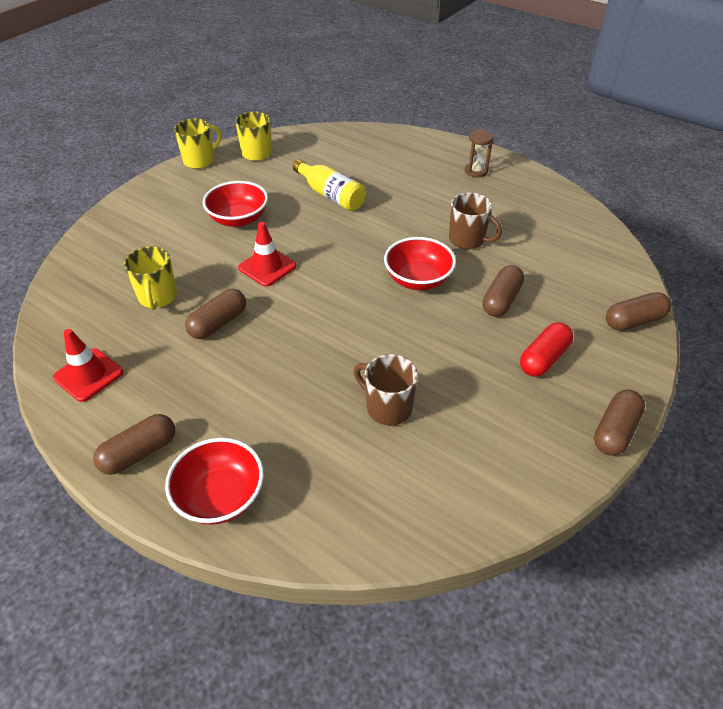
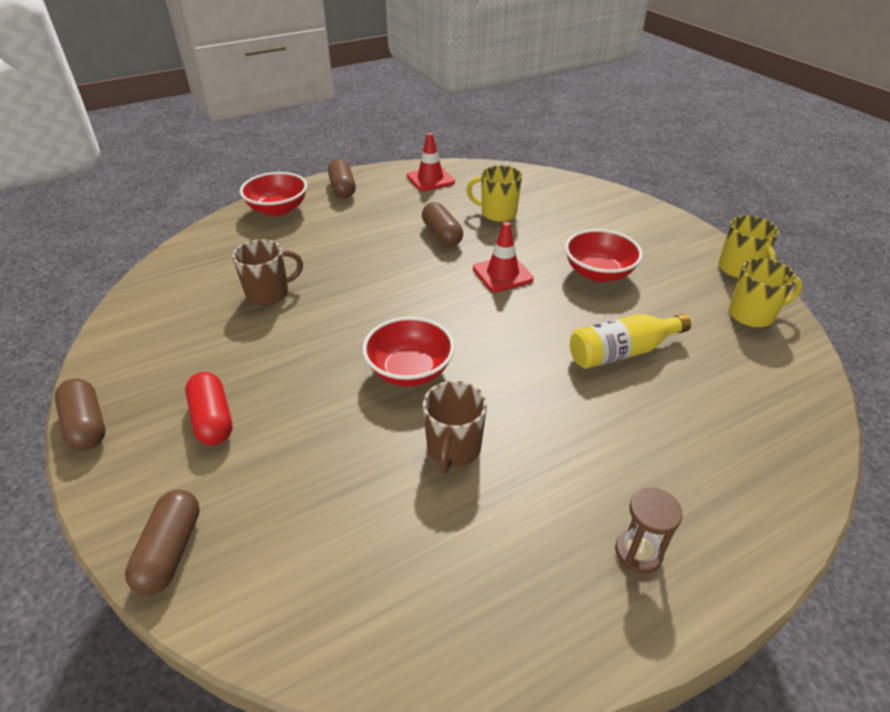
camera: 115 degrees right, 5 degrees down
(467, 240) = (453, 449): brown mug -> brown mug turned 45 degrees counterclockwise
(501, 300) = (321, 427): brown capsule -> none

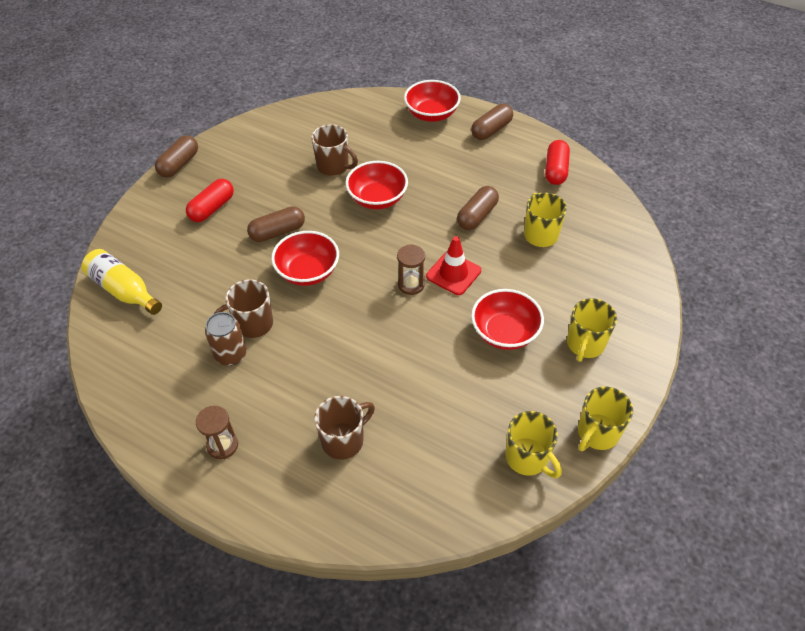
camera: 60 degrees right, 10 degrees up
(170, 551) = (123, 246): brown capsule -> brown capsule (277, 232)
(353, 282) = (377, 198): none -> red bowl
(430, 179) = (555, 170): red traffic cone -> red capsule
(489, 489) = (231, 355): none -> brown can
(494, 304) = (411, 284): none -> brown hourglass
(622, 352) = (409, 380): yellow bottle -> yellow bottle (124, 290)
(640, 239) = (585, 344): none -> yellow mug
(680, 430) = (344, 440): none -> brown mug

